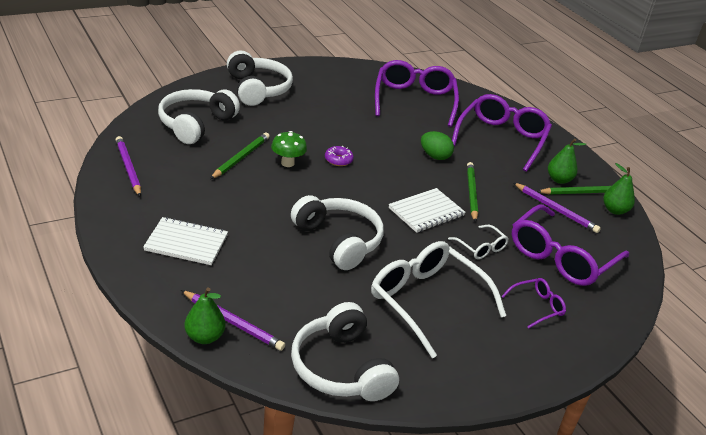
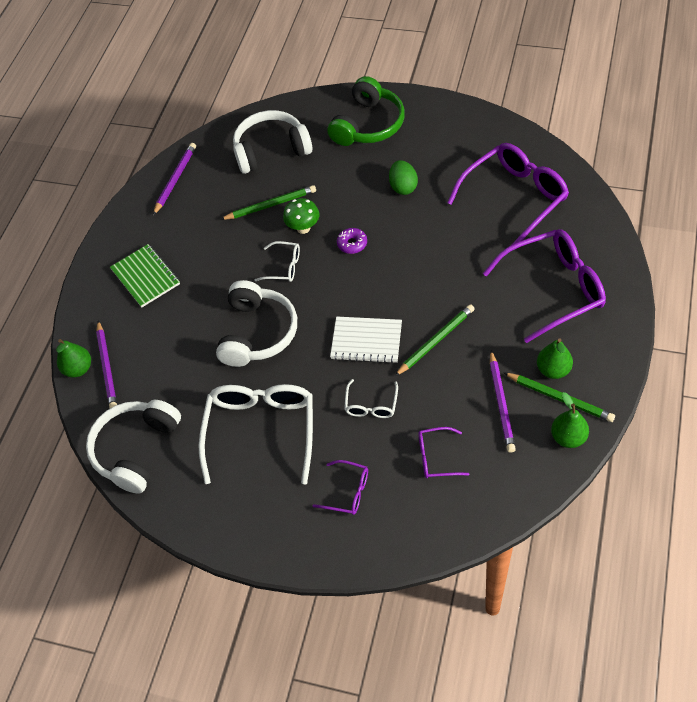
camera: 55 degrees right, 20 degrees up
(186, 243) = (145, 277): white notebook -> green notebook
(257, 89) = (368, 125): white headphones -> green headphones
(303, 192) = (283, 267): none -> white glasses
(434, 156) = (451, 280): green egg -> green egg (403, 187)
(561, 257) = (436, 457): purple glasses -> purple glasses, size x0.47

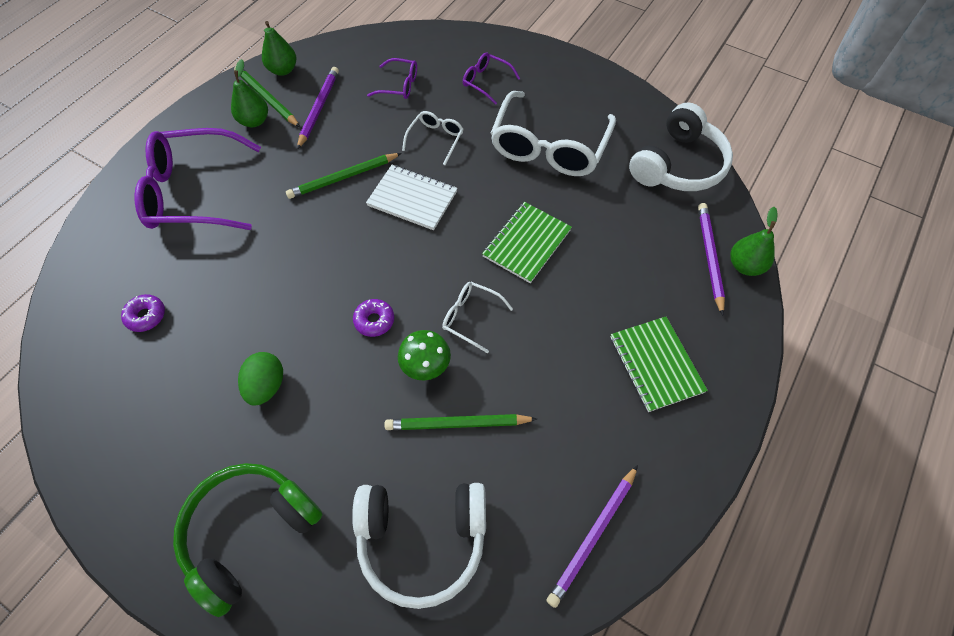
camera: 170 degrees left, 5 degrees up
(257, 333) = (527, 243): white headphones -> green notebook
(514, 198) = (146, 316): purple glasses -> purple donut

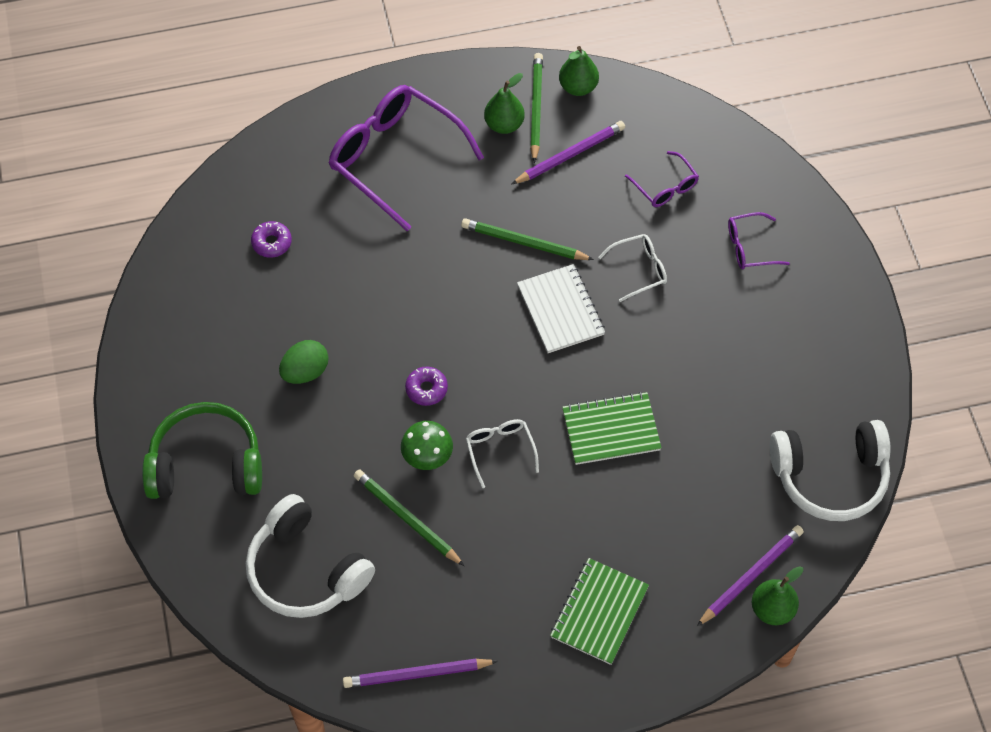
camera: 45 degrees right, 0 degrees up
(486, 82) = (750, 247): purple glasses -> purple glasses turned 90 degrees counterclockwise
(549, 147) = (732, 360): white glasses -> none

